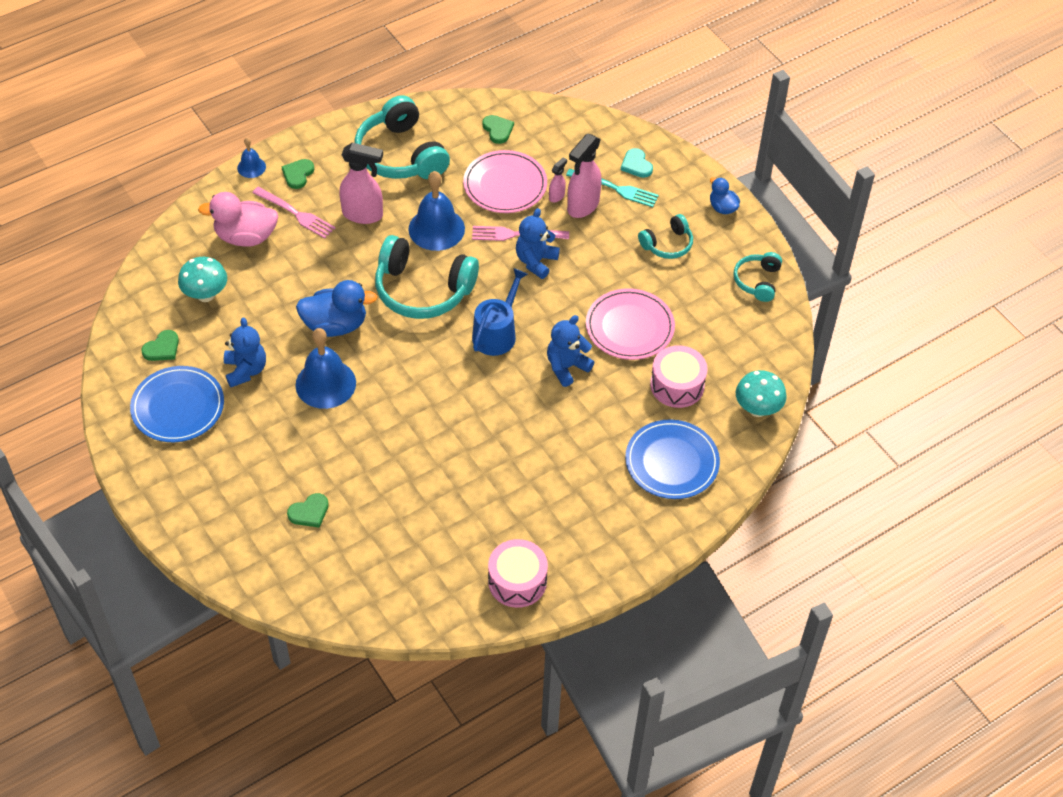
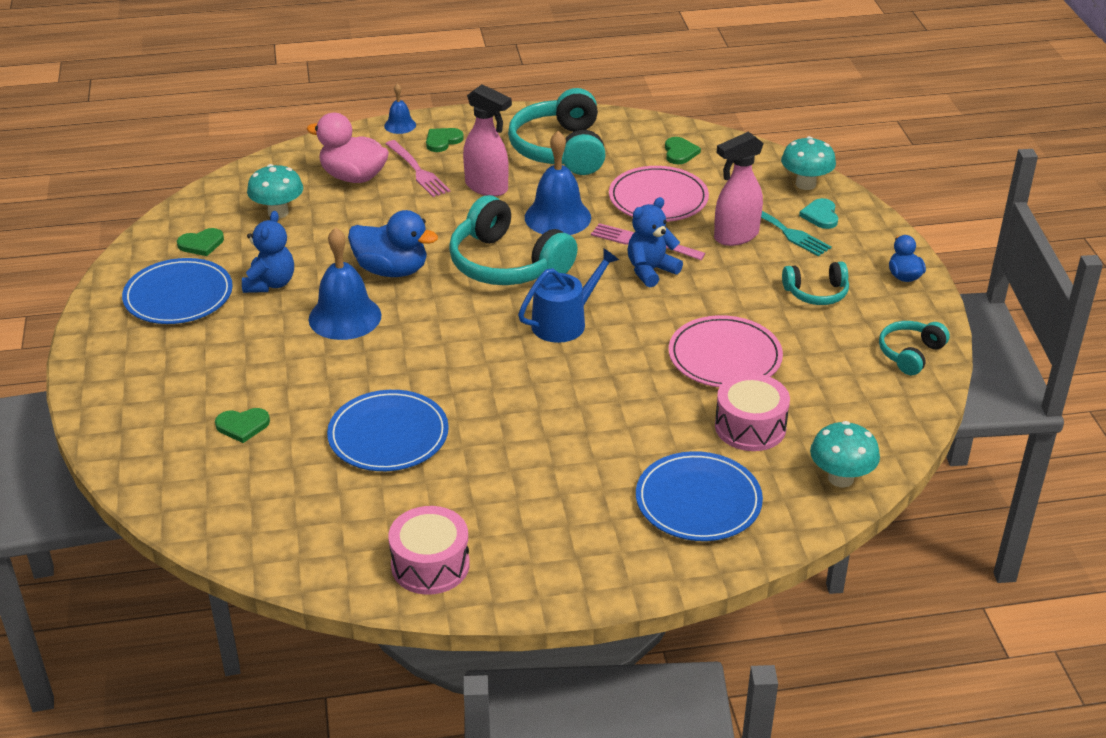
camera: 25 degrees right, 15 degrees down
(424, 482) = (388, 435): none -> blue plate
(557, 196) = (711, 221): pink spray bottle -> none
(567, 367) = (626, 374): blue teddy bear -> none
(610, 135) = (805, 184): none -> turquoise mushroom

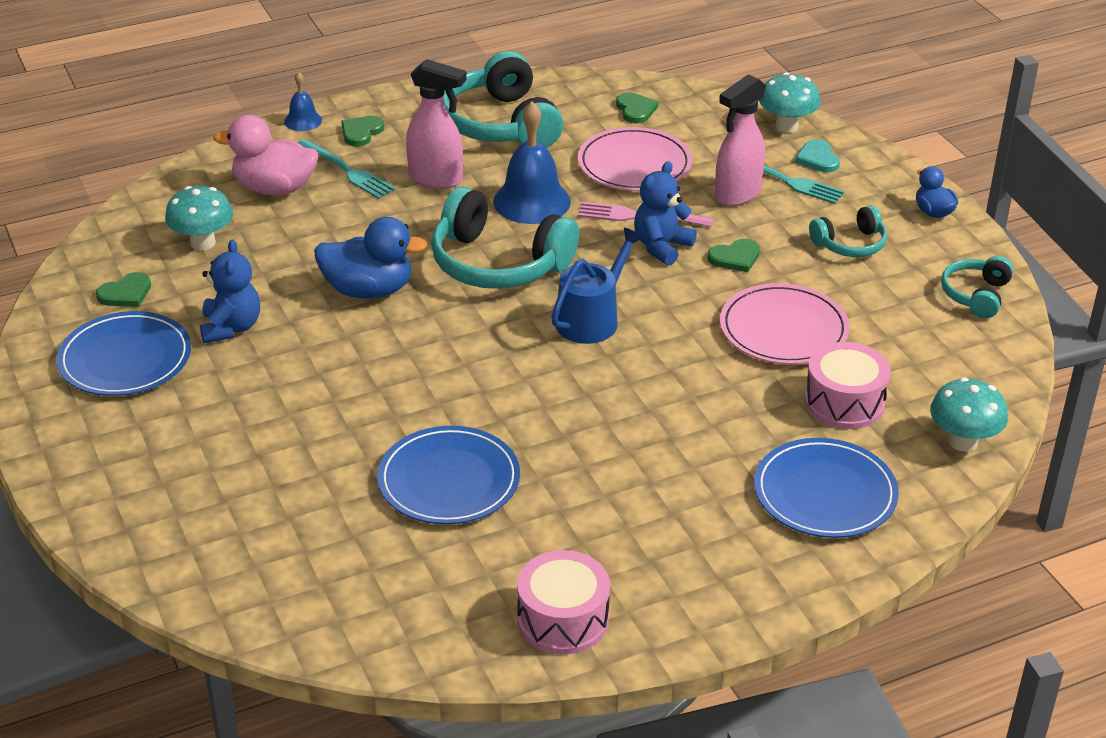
camera: 15 degrees left, 0 degrees up
(242, 426) = (272, 499): green heart -> green heart (735, 258)
(345, 317) = (337, 352): blue bell -> none
(417, 171) = (347, 171): pink fork -> turquoise fork

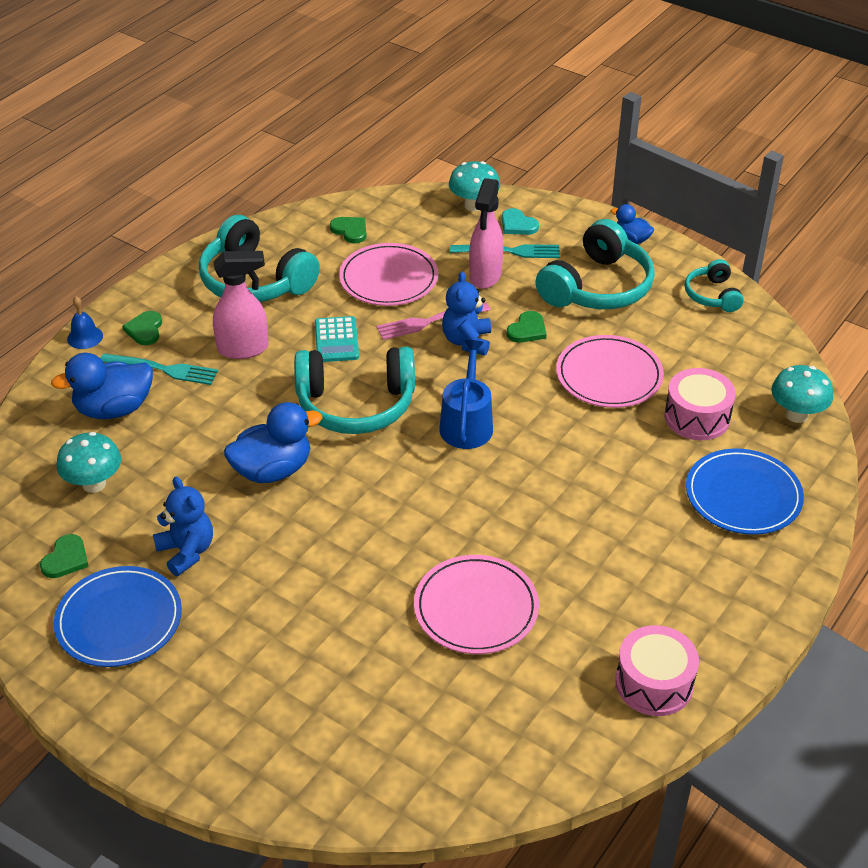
camera: 30 degrees left, 5 degrees up
(274, 188) = (114, 409): pink duck -> blue duck
(449, 480) = (476, 608): blue plate -> pink plate
(532, 201) = (336, 340): blue bell -> turquoise calculator
(850, 244) = (597, 287): turquoise headphones -> turquoise headphones, size x1.88

